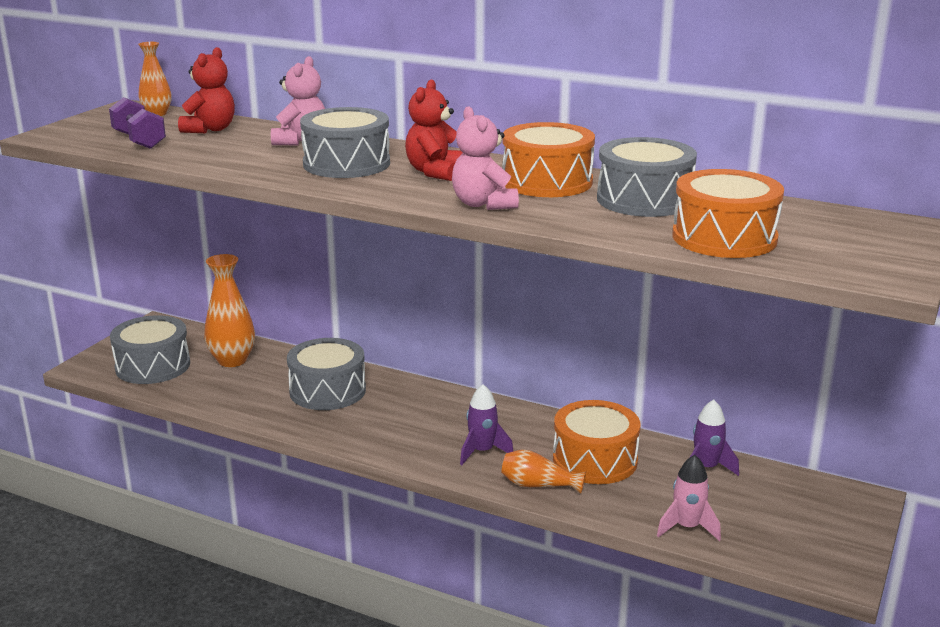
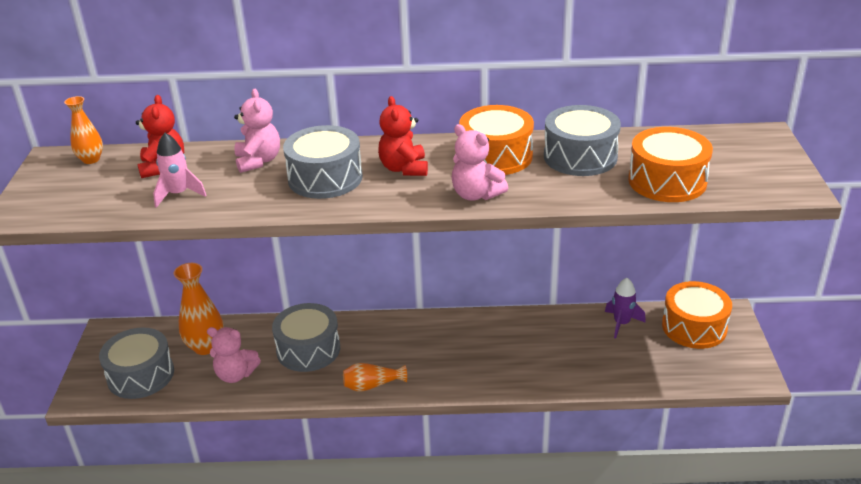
camera: 25 degrees left, 10 degrees up
(139, 141) = (114, 198): purple dumbbell -> none
(238, 391) = (235, 374): none -> pink teddy bear
(482, 452) = (466, 364): purple rocket -> none
(538, 485) = (526, 379): orange vase -> orange vase (372, 385)
(595, 460) = (547, 343): orange drum -> orange drum (694, 327)
(687, 527) = (644, 377): pink rocket -> pink rocket (179, 194)

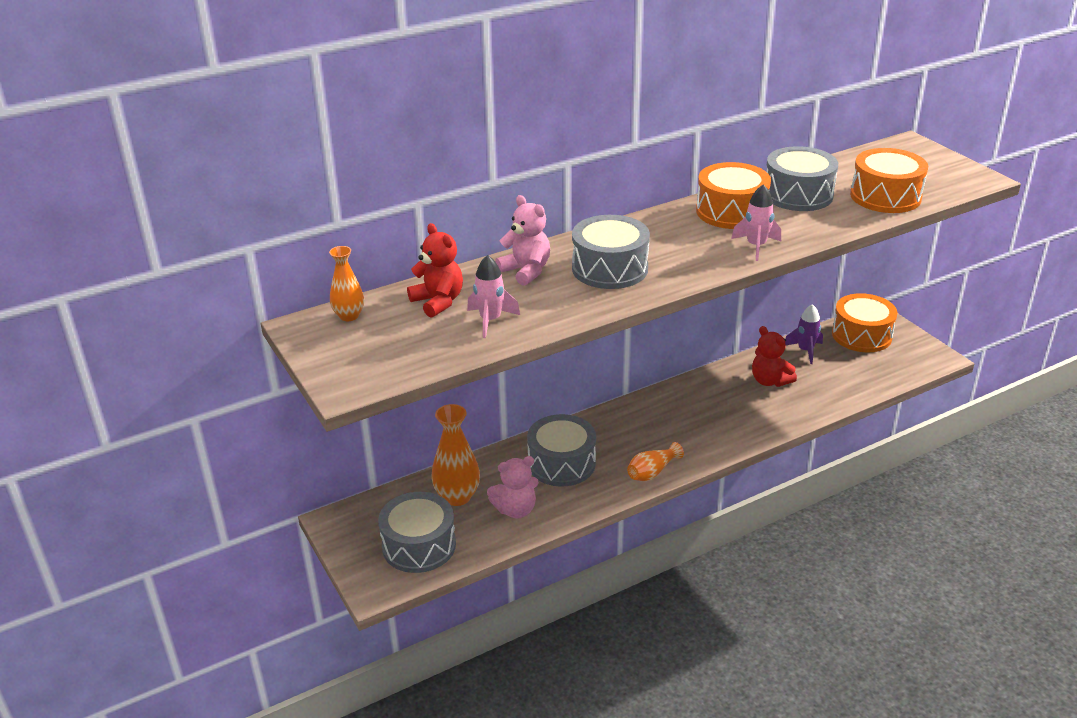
camera: 30 degrees left, 0 degrees up
(404, 168) = (668, 242): red teddy bear -> red teddy bear (770, 381)
(476, 194) = (756, 246): pink teddy bear -> pink rocket

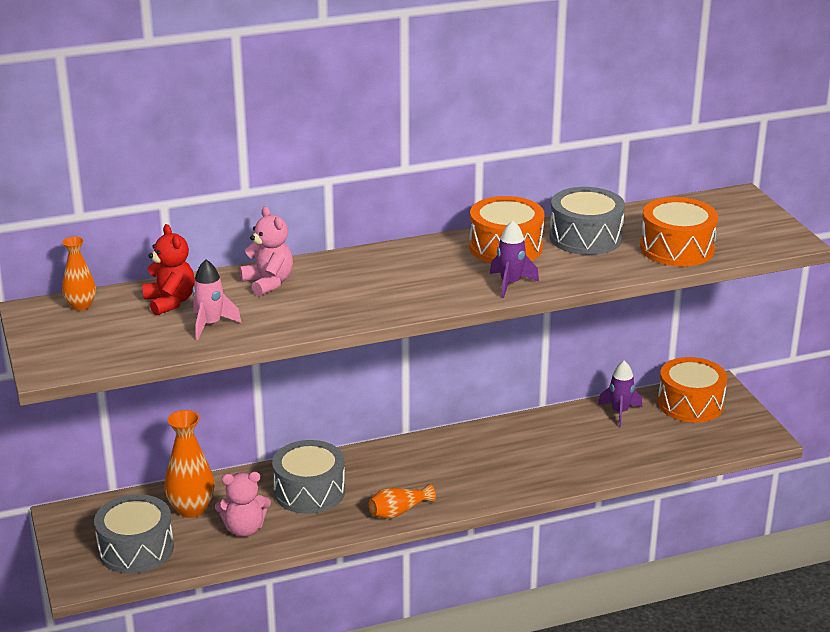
camera: 10 degrees right, 5 degrees down
(610, 268) = (351, 289): grey drum -> none
(756, 246) = (510, 284): pink rocket -> purple rocket
(770, 381) = (565, 438): red teddy bear -> none

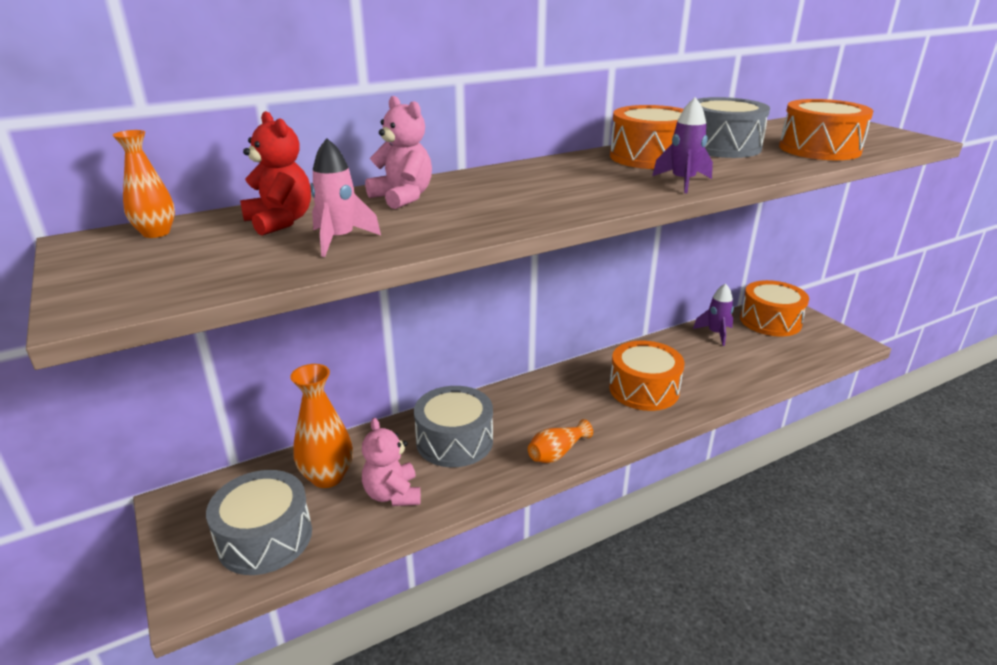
camera: 10 degrees left, 0 degrees up
(244, 529) = (393, 494): pink teddy bear -> pink teddy bear turned 90 degrees clockwise
(509, 463) = (644, 389): none -> orange drum

